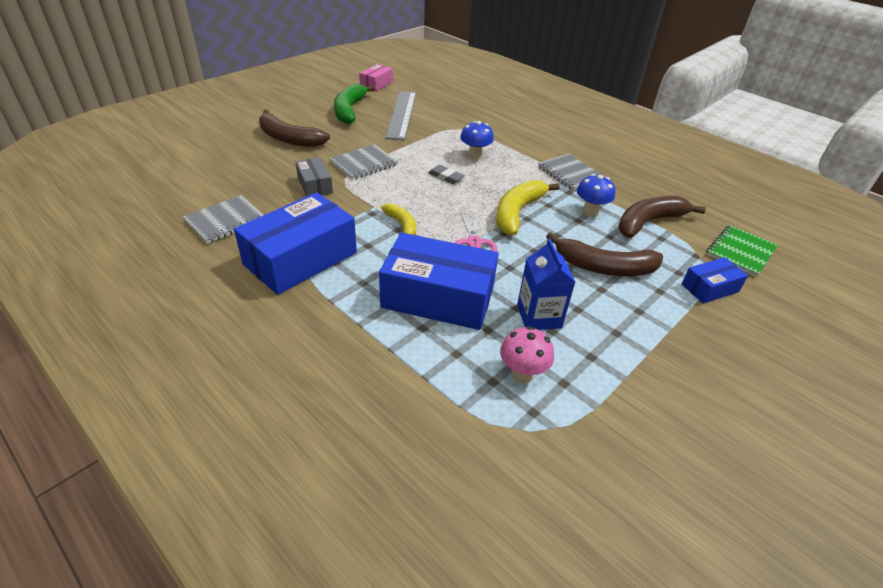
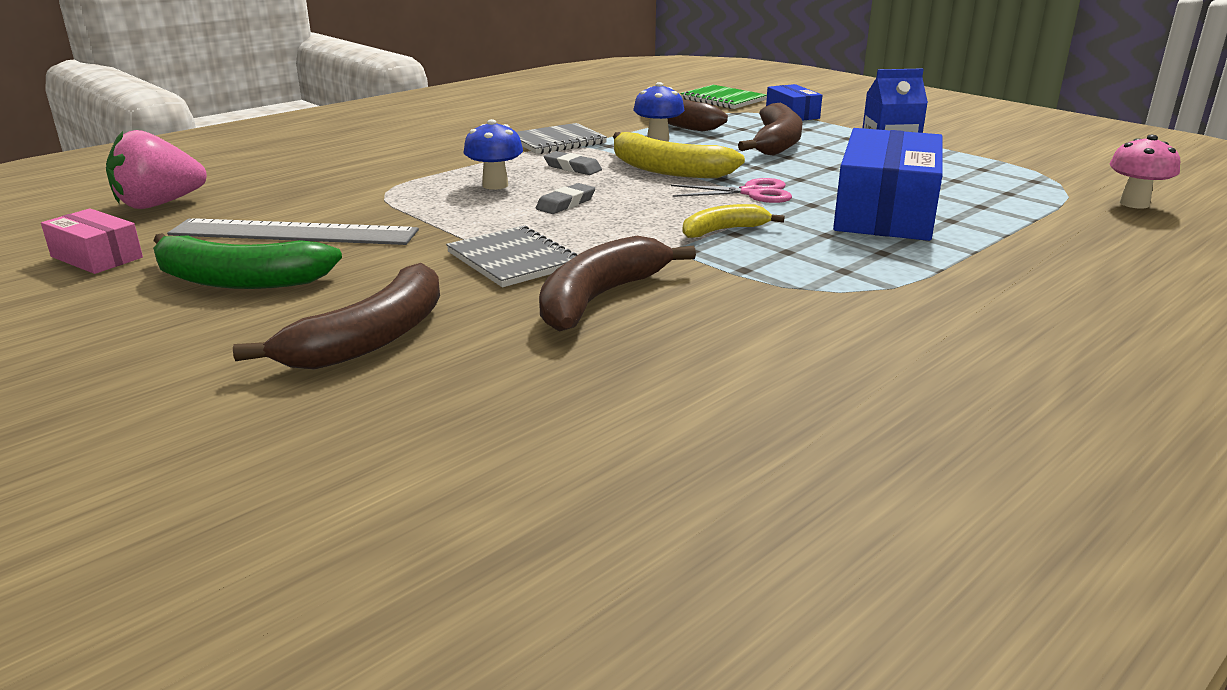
camera: 85 degrees left, 15 degrees down
(225, 221) = (758, 375): grey notebook -> none
(300, 258) = (848, 295): blue box -> none
(315, 185) = (599, 298): grey box -> brown banana
(436, 85) = (159, 204): none -> pink strawberry
(513, 179) = (572, 168): none -> grey eraser
(522, 374) = (986, 182): pink mushroom -> pink mushroom (1134, 204)

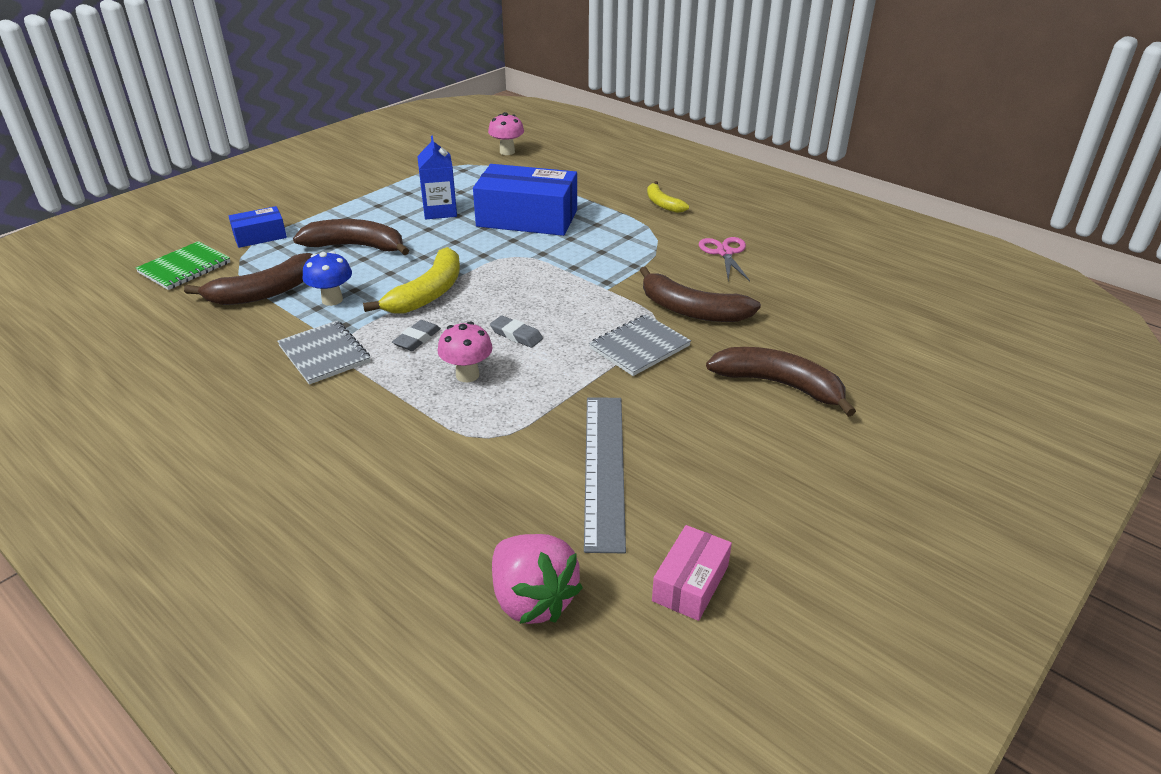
camera: 95 degrees left, 10 degrees up
(238, 280) = (713, 470): green banana -> none
(495, 185) = (467, 375): blue mushroom -> pink mushroom
(723, 230) = (568, 271): yellow banana -> yellow banana (662, 204)
(752, 193) = (488, 259): pink scissors -> pink scissors (724, 253)

